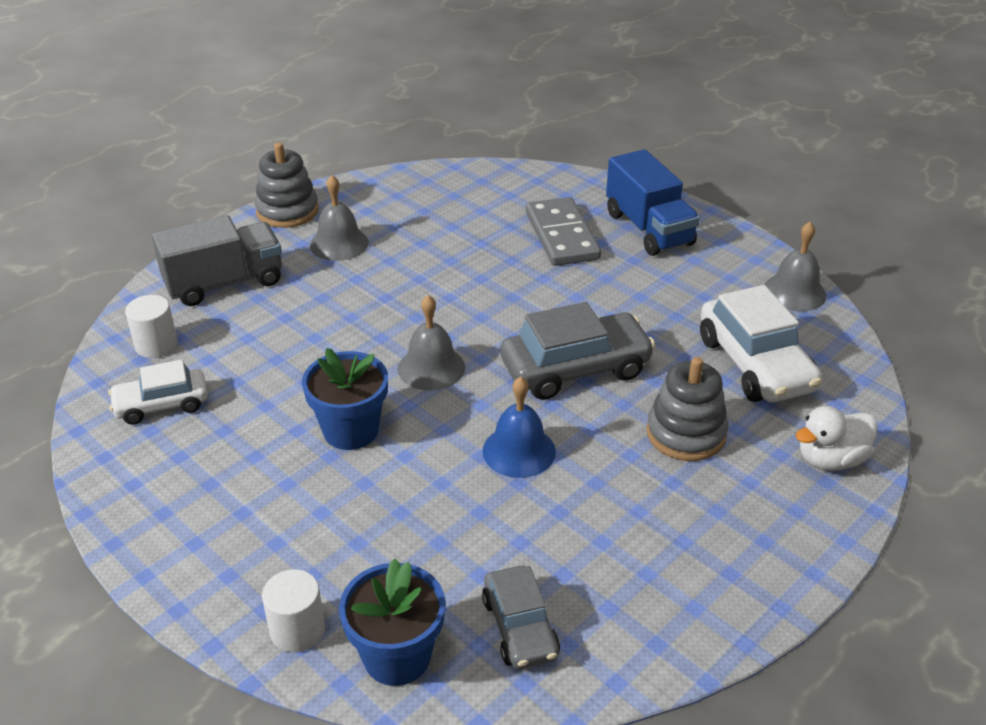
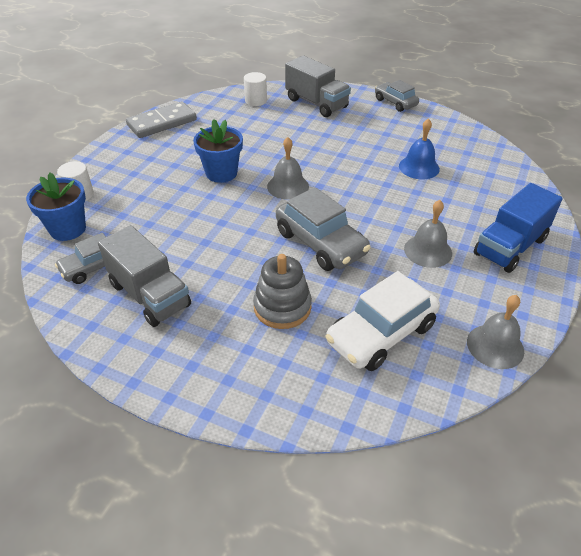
camera: 70 degrees right, 5 degrees up
(161, 405) = (214, 115): white car -> none
(287, 211) = (395, 102): grey stacking toy -> grey car
(339, 243) = (379, 126): grey bell -> grey bell (428, 251)
(519, 451) = (232, 236): blue bell -> blue bell (419, 167)
(562, 235) = (463, 207): grey domino -> grey domino (162, 123)
(614, 565) = (149, 295): none -> grey truck
(830, 459) = (291, 394): white duck -> none

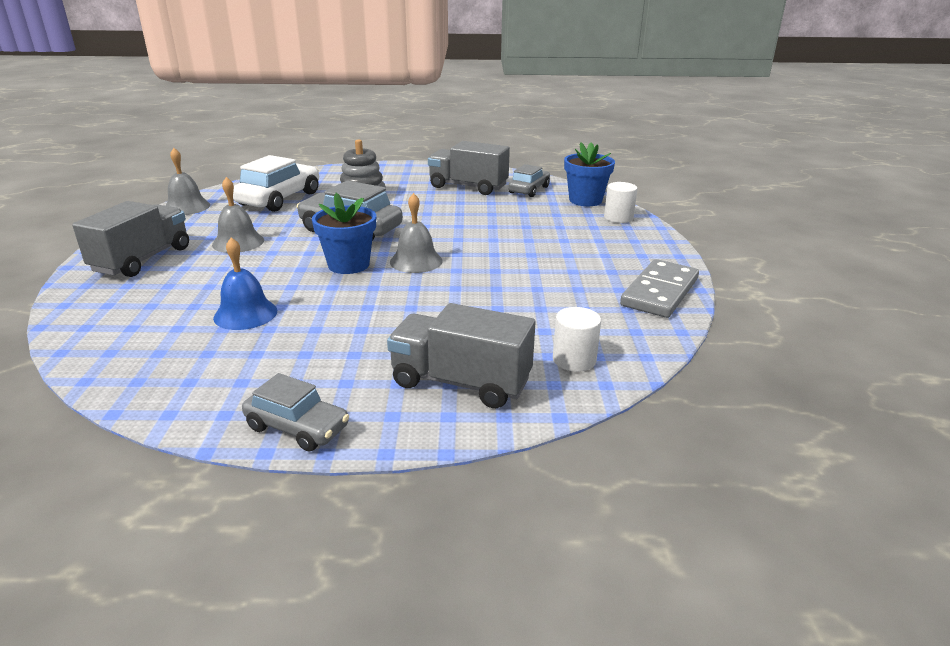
camera: 155 degrees right, 15 degrees down
(221, 173) = (505, 258): blue flower pot -> blue flower pot (348, 265)
(510, 246) = (142, 260): blue truck -> grey truck

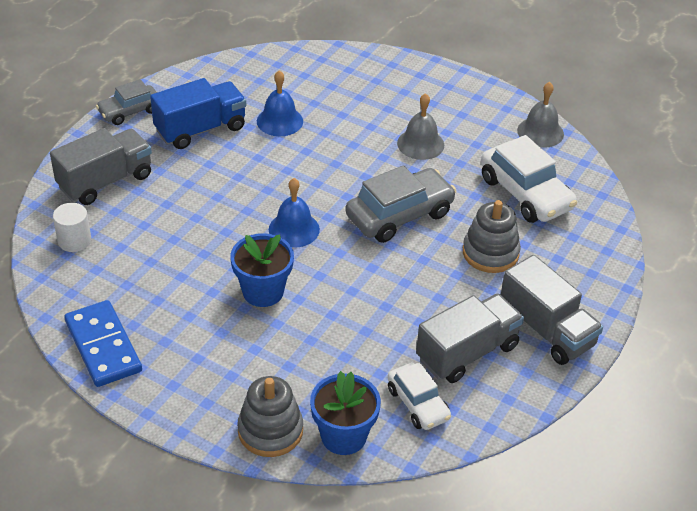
camera: 120 degrees right, 15 degrees up
(142, 260) = (420, 92): grey truck -> grey truck (546, 330)
(299, 356) = (200, 129): none -> blue truck
(348, 265) = (320, 190): blue flower pot -> blue flower pot (263, 292)
(416, 261) = (294, 229): grey bell -> blue bell
(529, 190) = (418, 404): grey car -> white car
(618, 218) = (270, 431): white cylinder -> grey stacking toy
(659, 292) = (103, 346): grey domino -> blue domino

